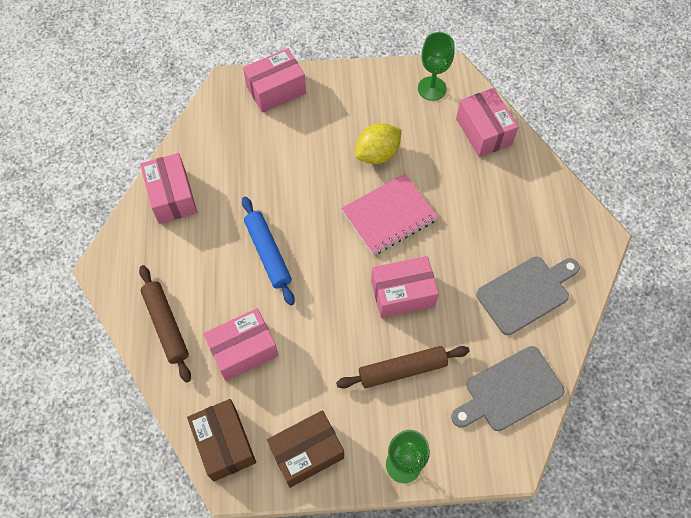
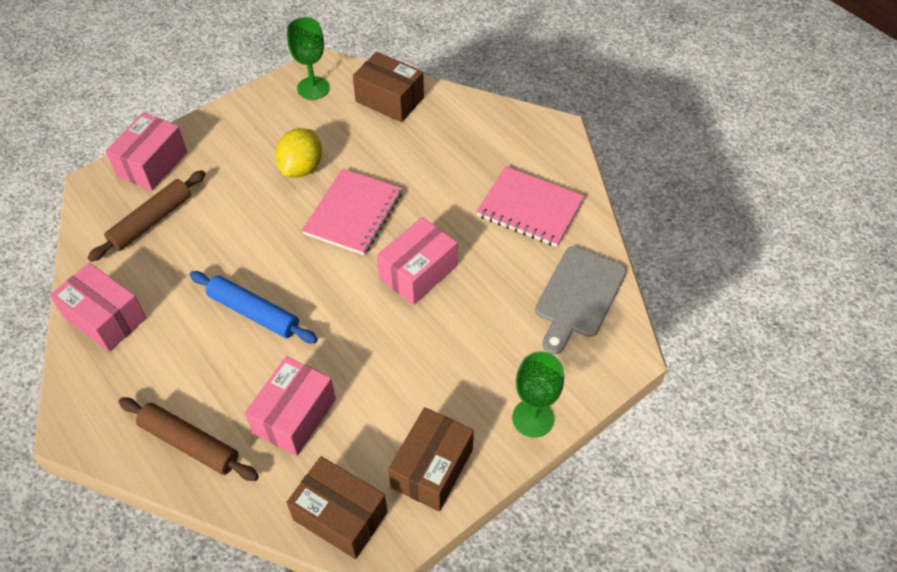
camera: 35 degrees left, 10 degrees down
(402, 369) = (468, 337): brown rolling pin -> brown rolling pin (151, 221)
(483, 131) = (389, 99): pink box -> brown box
(526, 293) = (530, 208): grey cutting board -> pink notebook

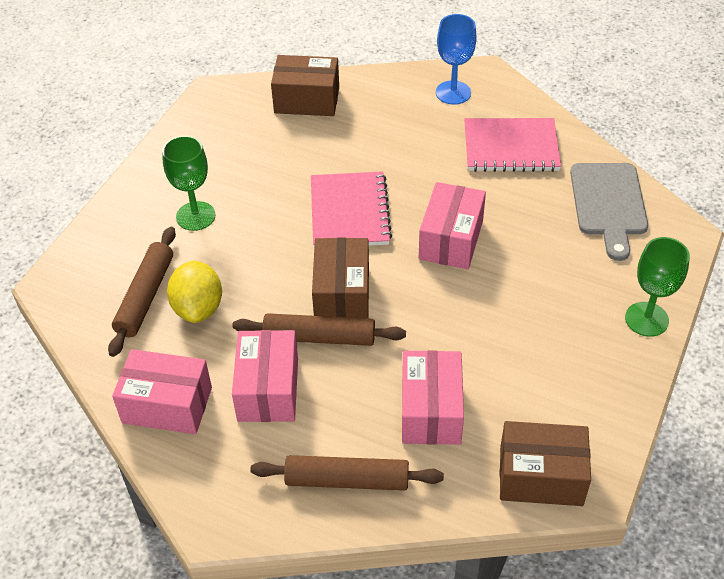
camera: 25 degrees left, 5 degrees down
(152, 164) = (104, 243): pink box -> pink box (268, 389)
(254, 313) = (319, 337): blue rolling pin -> brown rolling pin
(301, 167) = (266, 190): yellow lemon -> yellow lemon (198, 308)
(313, 88) = (221, 115): green goblet -> green goblet (195, 216)
(432, 468) = (591, 399): brown box -> brown box (342, 294)
(516, 138) = (453, 93): none -> blue goblet

